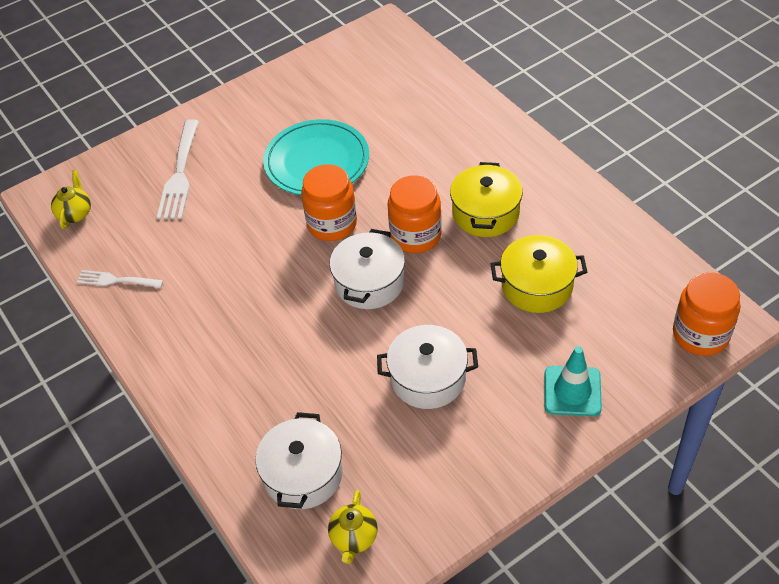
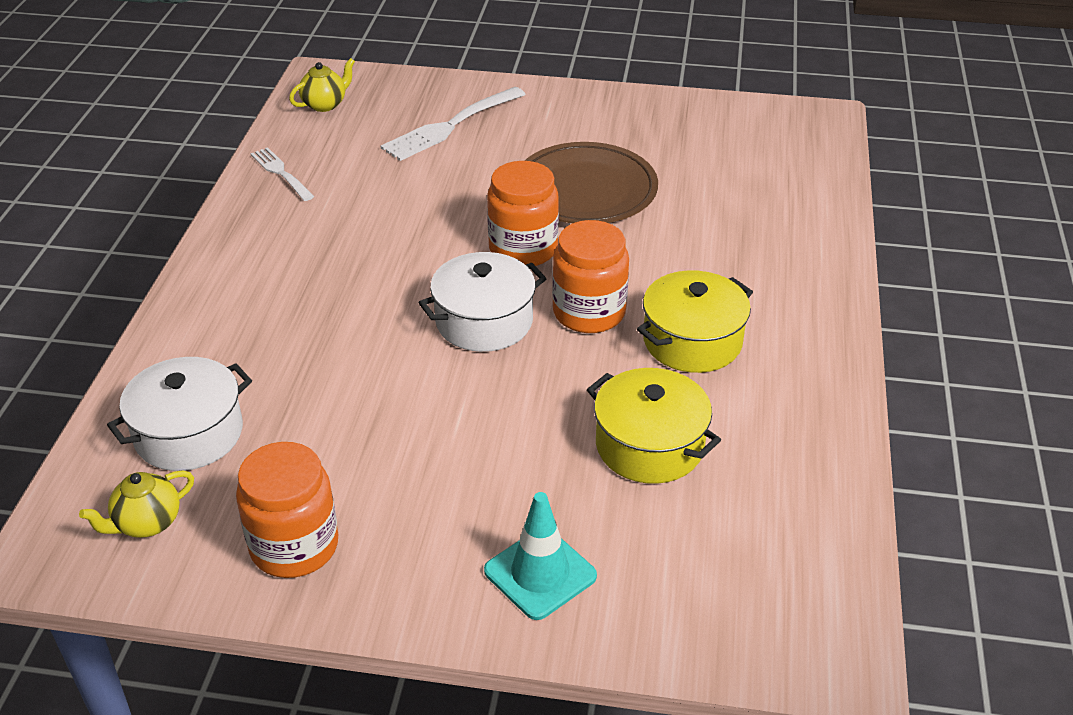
camera: 40 degrees right, 10 degrees down
(317, 162) = (585, 190): turquoise plate -> brown plate
(428, 378) = (414, 443): white pot -> none
(700, 335) = (775, 640): orange jar -> orange jar (294, 546)

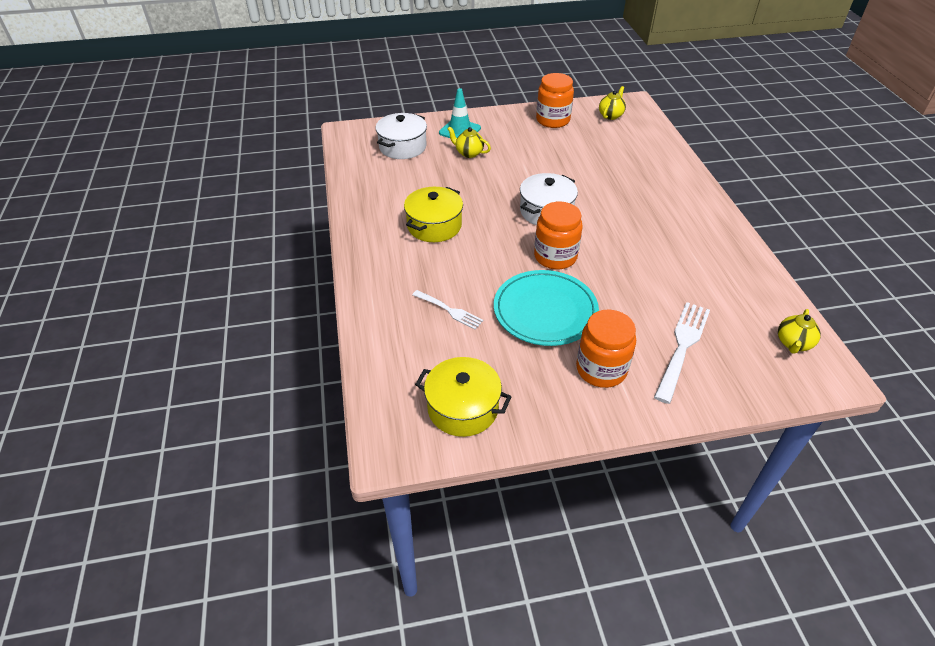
camera: 160 degrees right, 5 degrees up
(189, 433) = (629, 141): white pot -> white pot (402, 147)
(281, 173) = (748, 273): white fork -> white fork (449, 310)
(553, 493) = (469, 153): none -> yellow teapot
(585, 190) = (545, 311): brown plate -> turquoise plate
(589, 312) = (495, 228): orange jar -> orange jar (601, 369)
(649, 445) = (437, 177): yellow pot -> yellow pot (463, 408)

